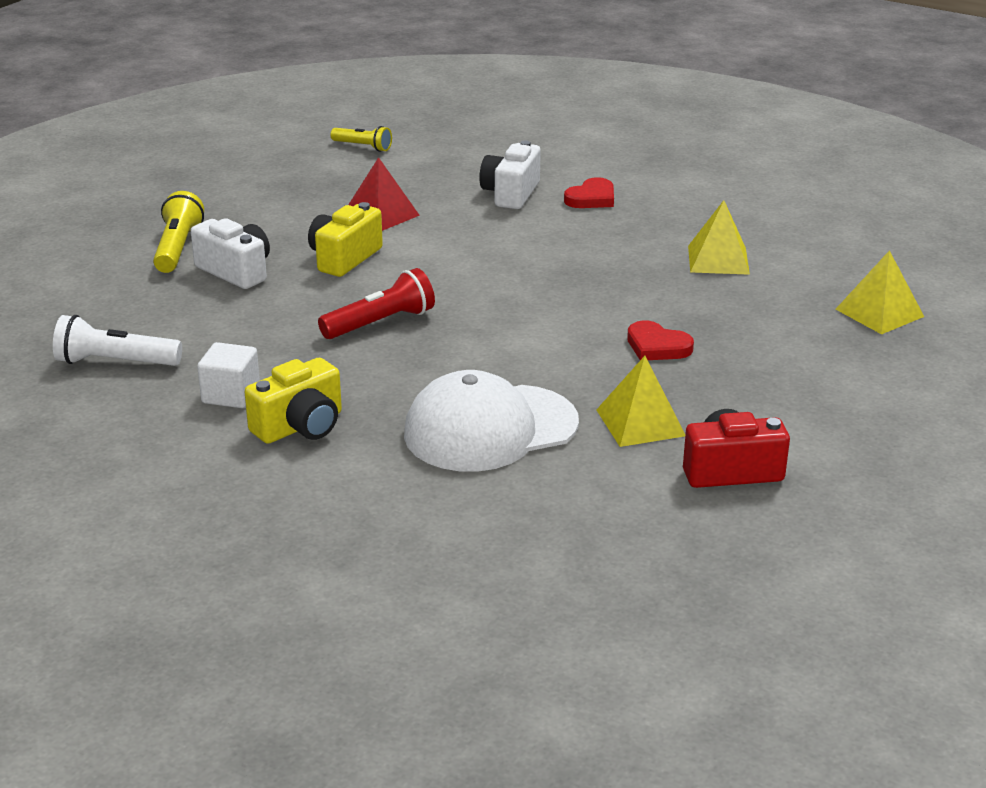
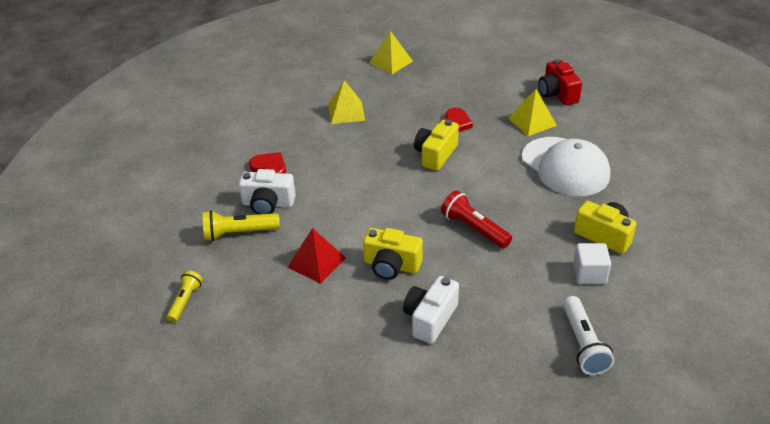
camera: 100 degrees left, 10 degrees up
(178, 248) = (403, 366): yellow flashlight -> yellow flashlight (239, 233)
(573, 318) = (435, 155): none -> yellow camera

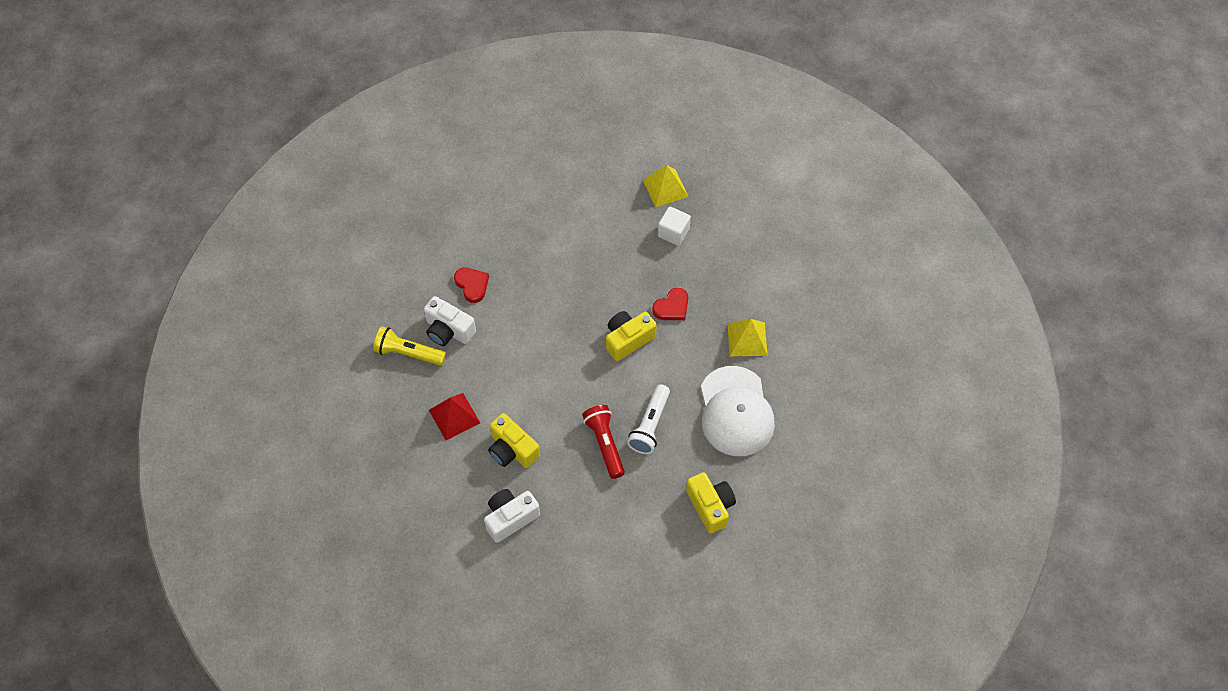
camera: 25 degrees right, 20 degrees up
(185, 301) = (334, 407): yellow flashlight -> none
(346, 112) = (579, 243): yellow pyramid -> none
(557, 94) = (799, 313): red camera -> none
(583, 344) = (611, 601): white flashlight -> white flashlight (650, 425)
(589, 274) = (667, 539): white cube -> white cube (673, 232)

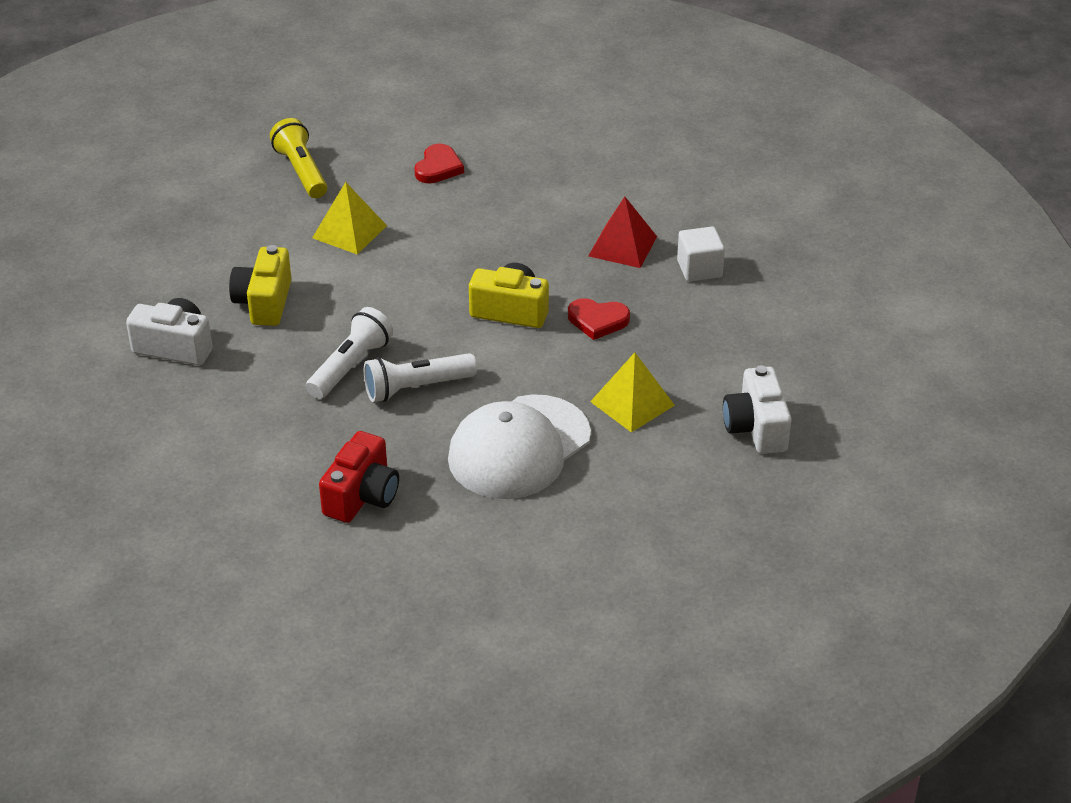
camera: 50 degrees right, 20 degrees down
(448, 330) = (362, 182): white camera -> white camera (756, 428)
(454, 416) = (260, 241): red pyramid -> red pyramid (622, 246)
(605, 444) = (351, 366): red flashlight -> white flashlight
(665, 188) = (750, 231): yellow pyramid -> yellow pyramid (349, 231)
(710, 506) = (362, 496): yellow camera -> red camera

